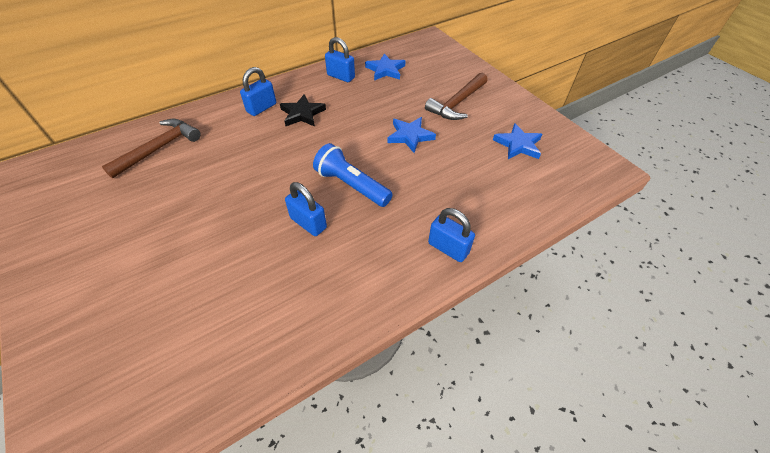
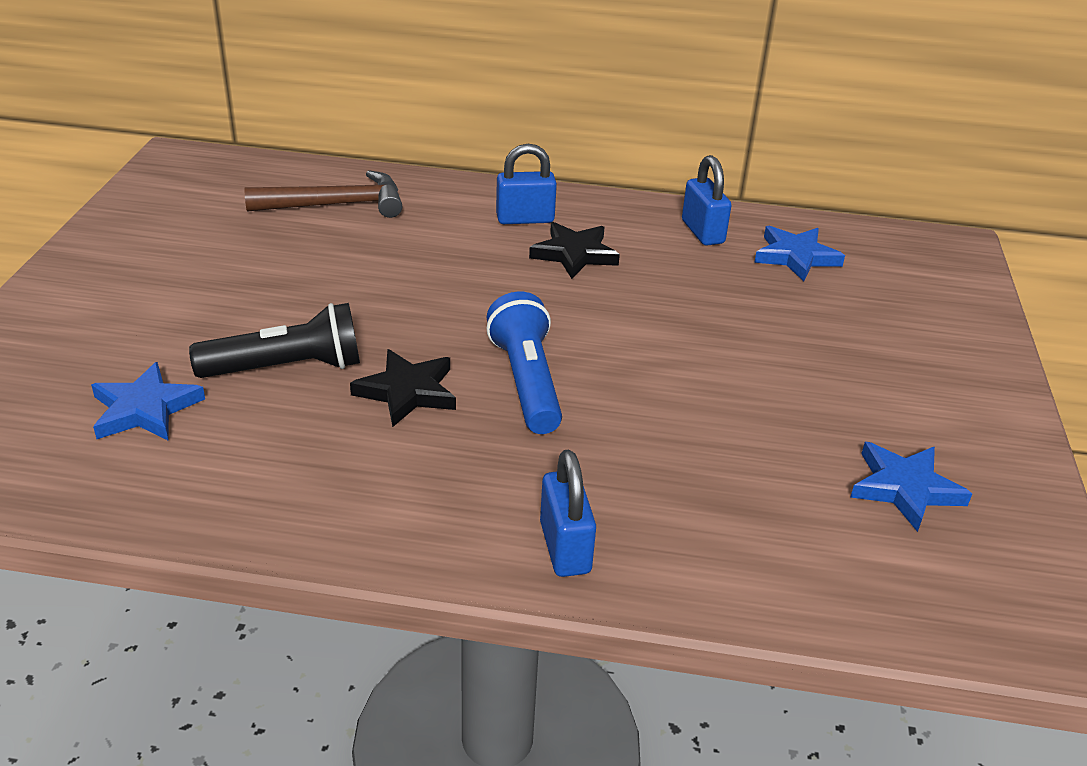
camera: 40 degrees right, 15 degrees down
(238, 249) = (286, 368): none -> black flashlight
(308, 223) = (407, 392): blue padlock -> black star
(410, 136) = (710, 369): blue star -> blue star (145, 409)
(457, 103) = (868, 366): brown hammer -> none

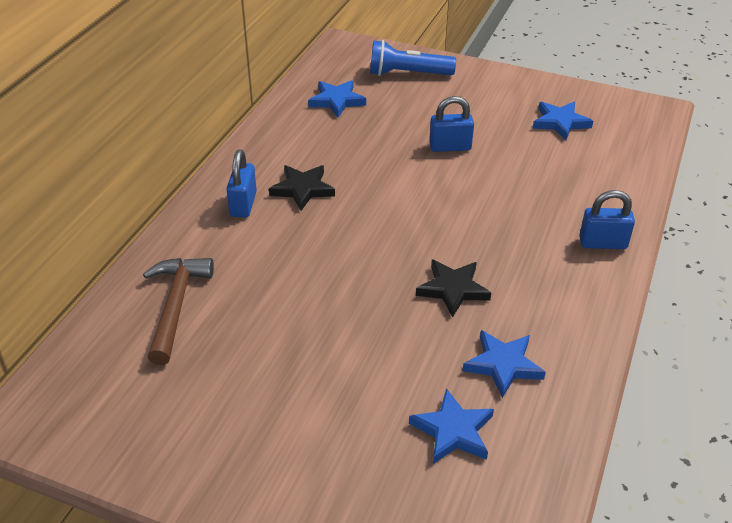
camera: 75 degrees left, 5 degrees up
(262, 445) = (503, 365): none -> blue star
(286, 368) = (414, 349): black flashlight -> none
(526, 382) = (450, 234): blue flashlight -> blue flashlight (407, 74)
(702, 232) = (293, 129): blue padlock -> blue padlock (450, 147)

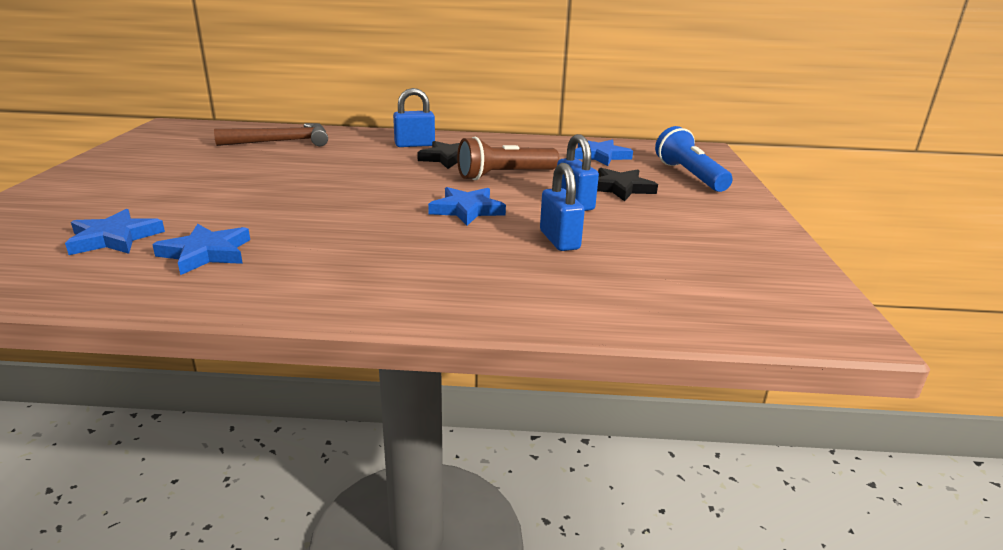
camera: 70 degrees right, 15 degrees down
(368, 166) = (504, 175): none -> brown flashlight
(453, 289) = (325, 223): black star -> black star (620, 188)
(560, 123) = (700, 256): blue star -> blue star (467, 210)
(602, 243) = (446, 297): blue padlock -> blue padlock (559, 240)

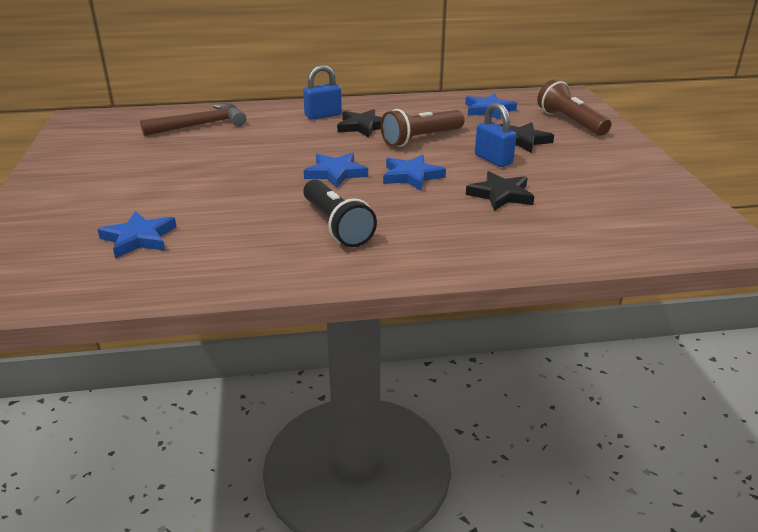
camera: 10 degrees left, 5 degrees up
(206, 253) = (229, 242): blue star -> blue star (335, 173)
(340, 251) = (336, 226): none -> black flashlight
(559, 240) = (501, 195): blue padlock -> black star
(690, 176) = (570, 122): blue flashlight -> brown flashlight

